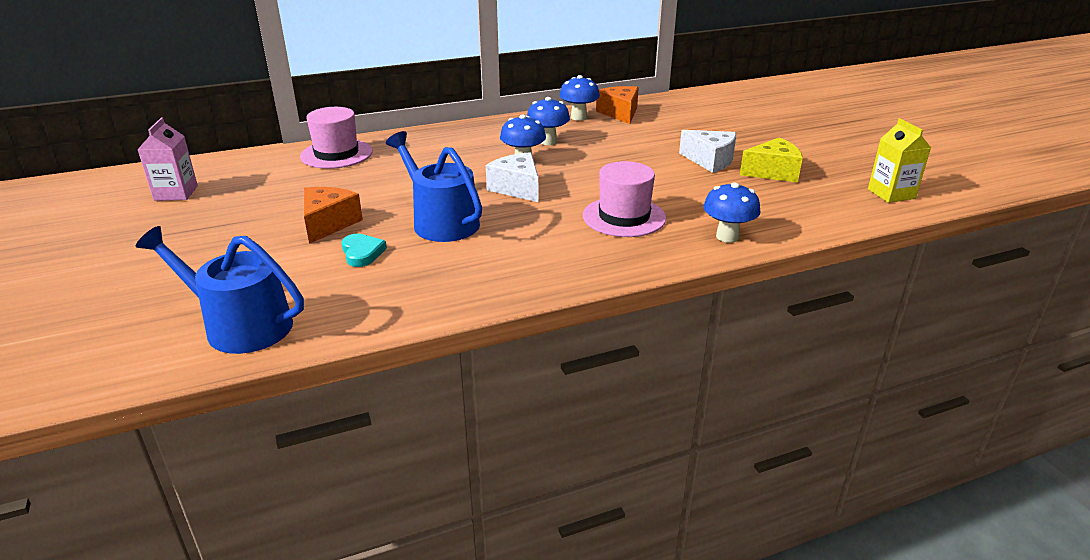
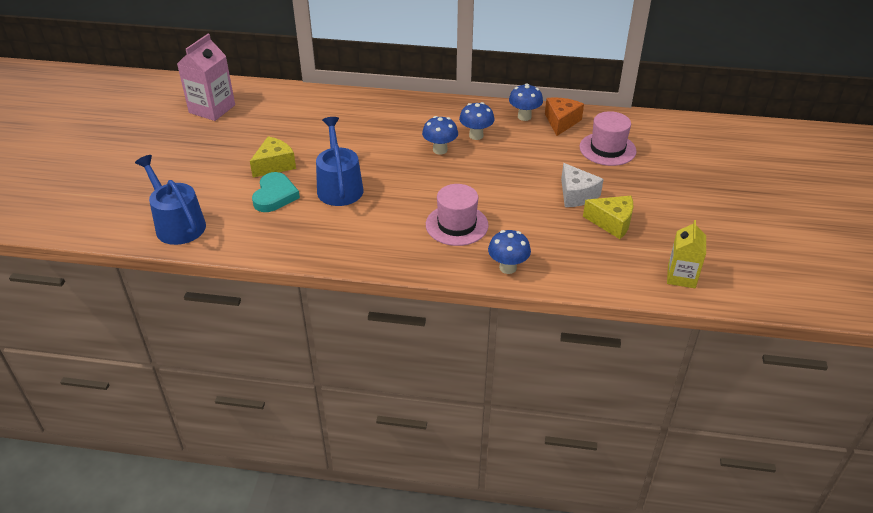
camera: 30 degrees right, 10 degrees up
(176, 193) = (212, 109): pink carton -> pink carton, size x1.51
(328, 224) = (274, 165): orange cheese -> yellow cheese
(336, 154) = (326, 103): pink hat -> pink hat (607, 149)
(362, 253) = (275, 195): turquoise heart -> turquoise heart, size x1.55
(517, 188) = (412, 174): white cheese -> none

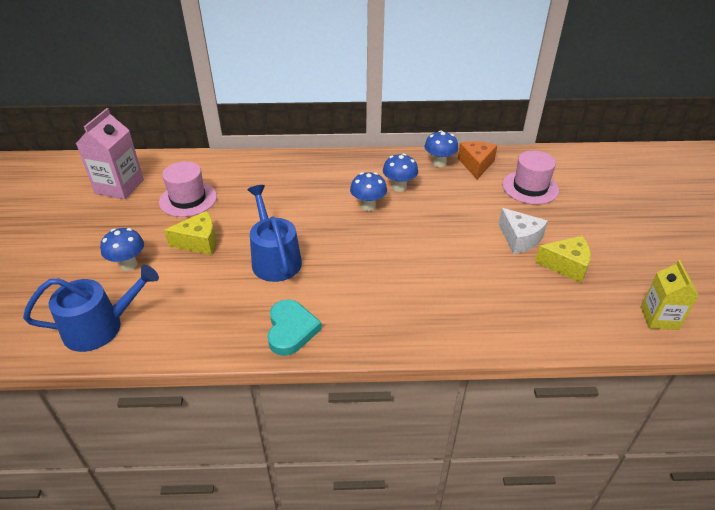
camera: 10 degrees left, 0 degrees up
(177, 224) = (100, 327): blue watering can -> blue watering can turned 120 degrees clockwise
(274, 165) = (199, 242): yellow cheese -> yellow cheese turned 45 degrees clockwise
(275, 195) = (206, 277): turquoise heart -> turquoise heart (291, 330)
(456, 225) = (411, 288): pink hat -> pink hat (188, 199)
(508, 268) = (481, 332): blue mushroom -> blue mushroom (128, 264)

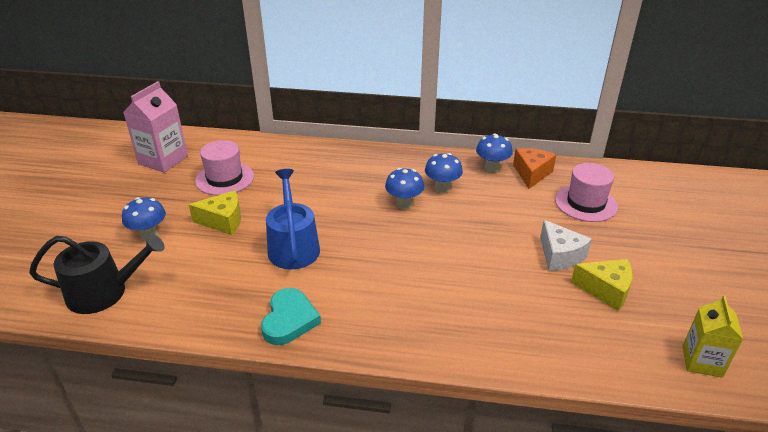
camera: 10 degrees right, 5 degrees down
(100, 327) = (104, 292): blue watering can -> black watering can

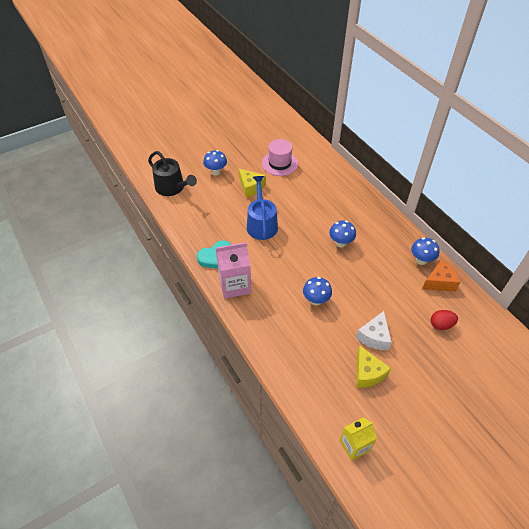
camera: 50 degrees right, 15 degrees up
(163, 160) = (267, 132): pink carton -> pink carton (235, 285)
(293, 246) = (261, 224): blue watering can -> blue watering can turned 45 degrees counterclockwise
(442, 188) = (373, 250): blue mushroom -> blue mushroom (316, 300)
(585, 203) = (441, 325): pink hat -> red egg

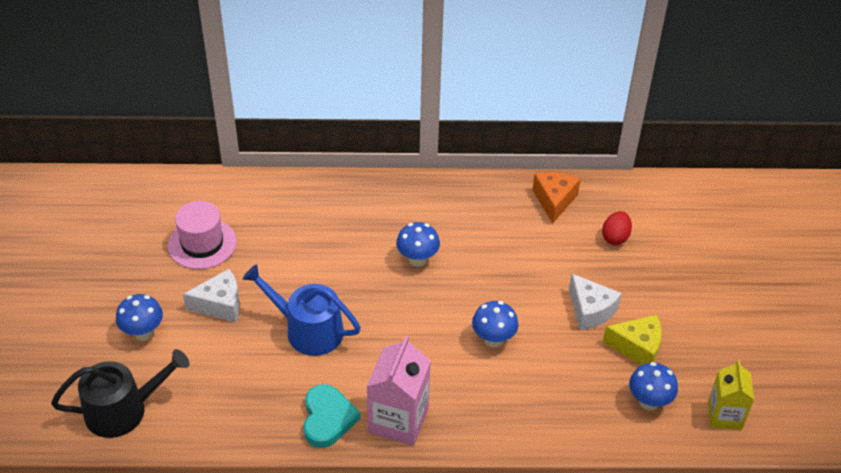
camera: 60 degrees left, 5 degrees down
(251, 187) = (220, 305): yellow cheese -> white cheese
(421, 260) = (509, 197): blue mushroom -> blue mushroom (649, 402)

